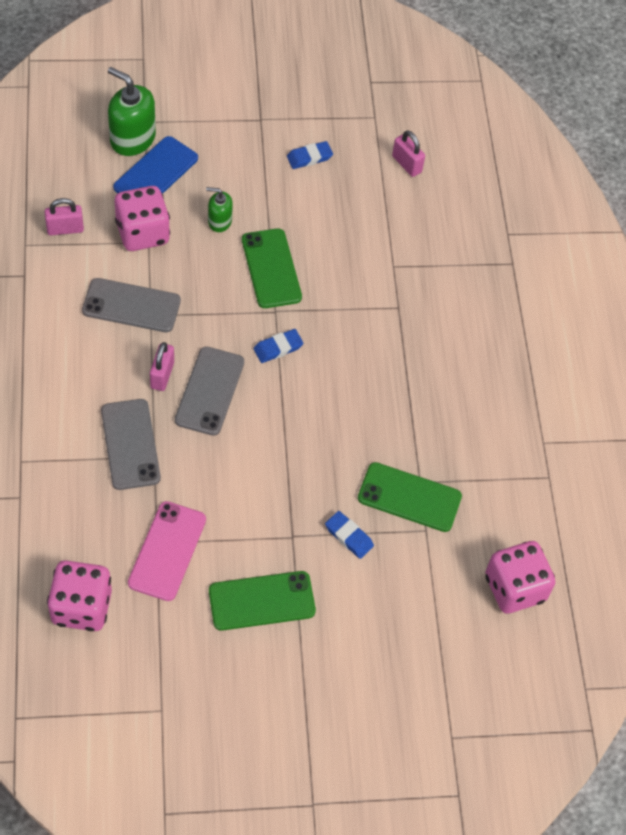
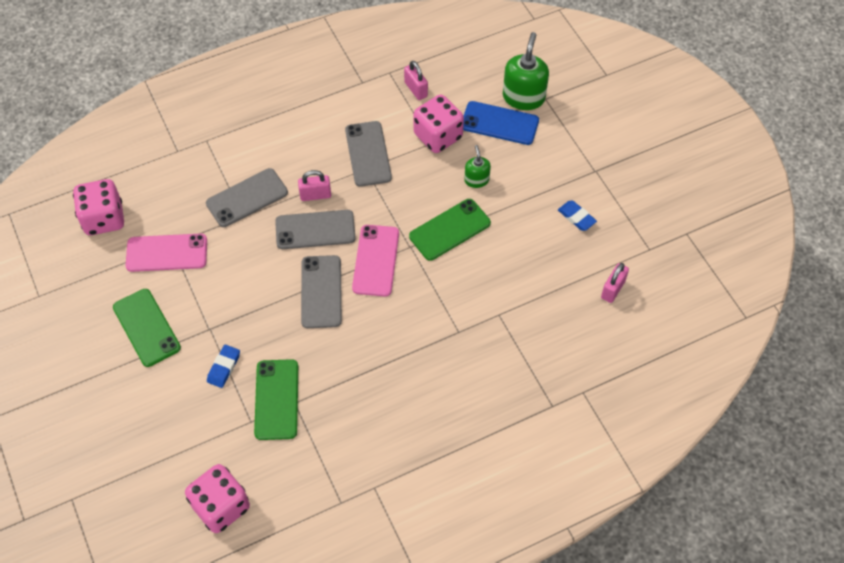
camera: 75 degrees right, 0 degrees up
(278, 348) = (376, 260): blue eraser -> pink phone
(294, 412) = (321, 292): none -> grey phone

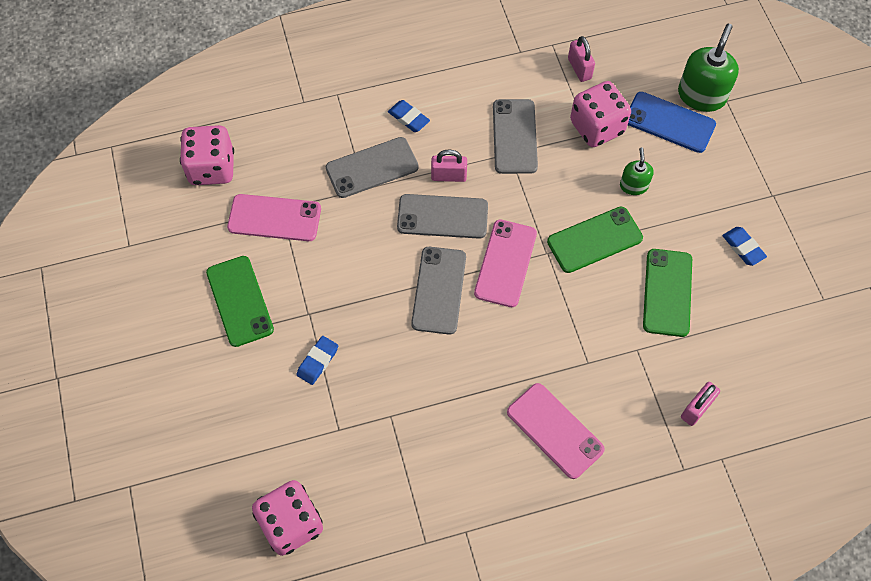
camera: 10 degrees right, 5 degrees up
(273, 151) = (408, 118): none -> blue eraser
(277, 399) = (371, 409): green phone -> green phone (667, 292)
(438, 392) = (554, 431): none -> pink phone
(613, 289) = (773, 341): pink padlock -> pink padlock (696, 409)

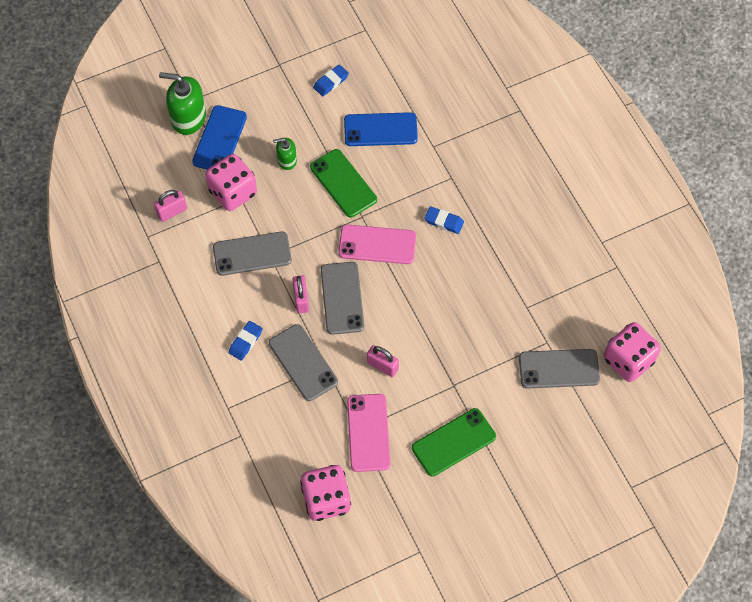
camera: 100 degrees left, 0 degrees up
(318, 361) = (494, 369): blue eraser -> blue eraser (444, 221)
(439, 290) = (411, 290): grey phone -> grey phone (559, 369)
(554, 431) = (511, 193): pink phone -> none
(667, 292) = (380, 129): green phone -> blue phone
(696, 409) = (472, 105): pink padlock -> pink padlock (382, 366)

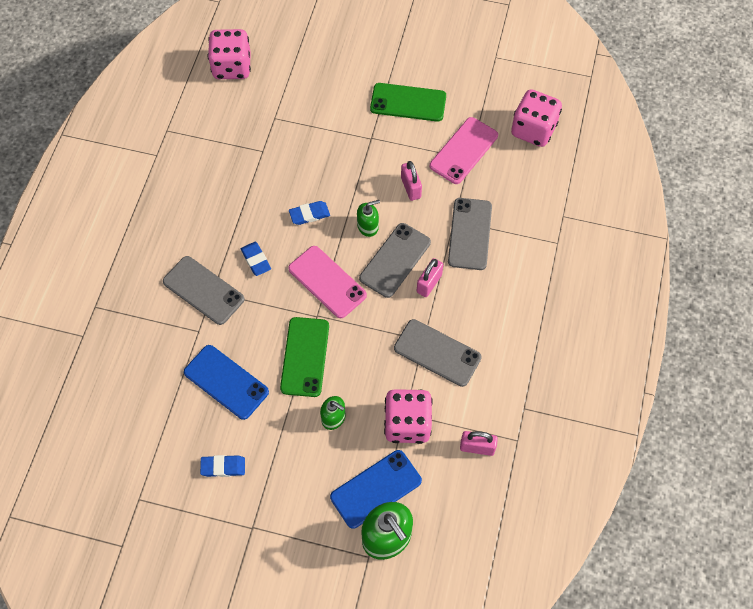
camera: 140 degrees left, 0 degrees up
(245, 342) = (502, 283): blue eraser -> blue eraser (309, 214)
(387, 309) = (368, 226): none -> green soap dispenser
(559, 369) = (285, 95): grey phone -> grey phone (203, 290)

